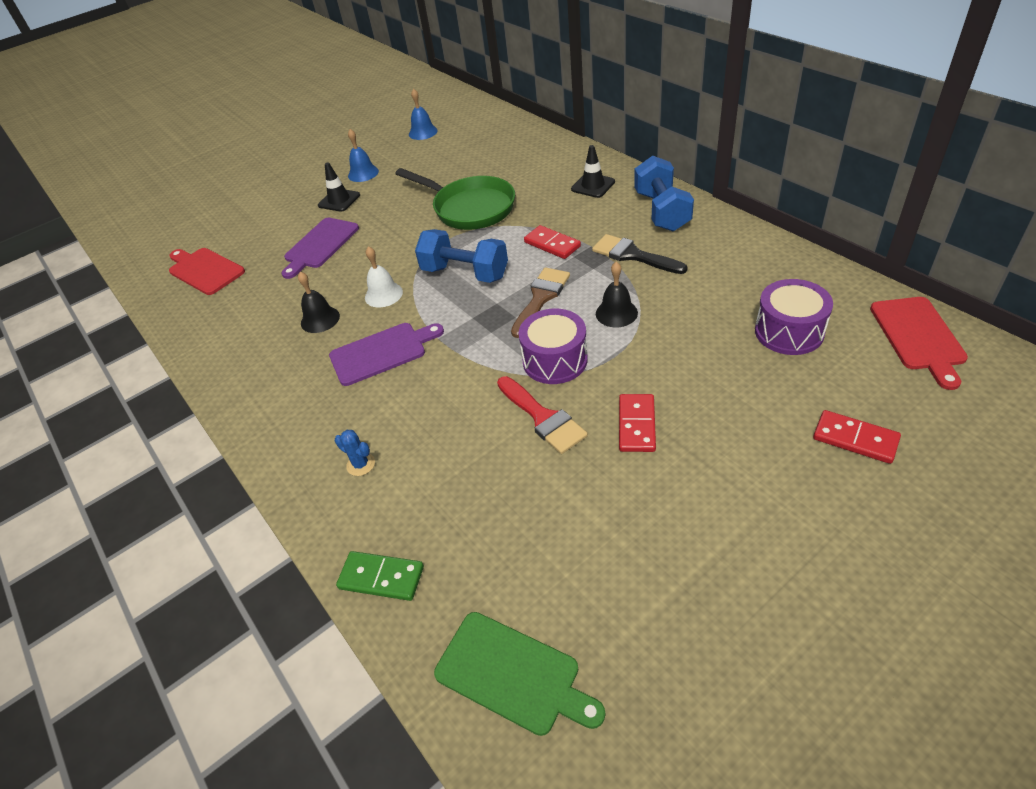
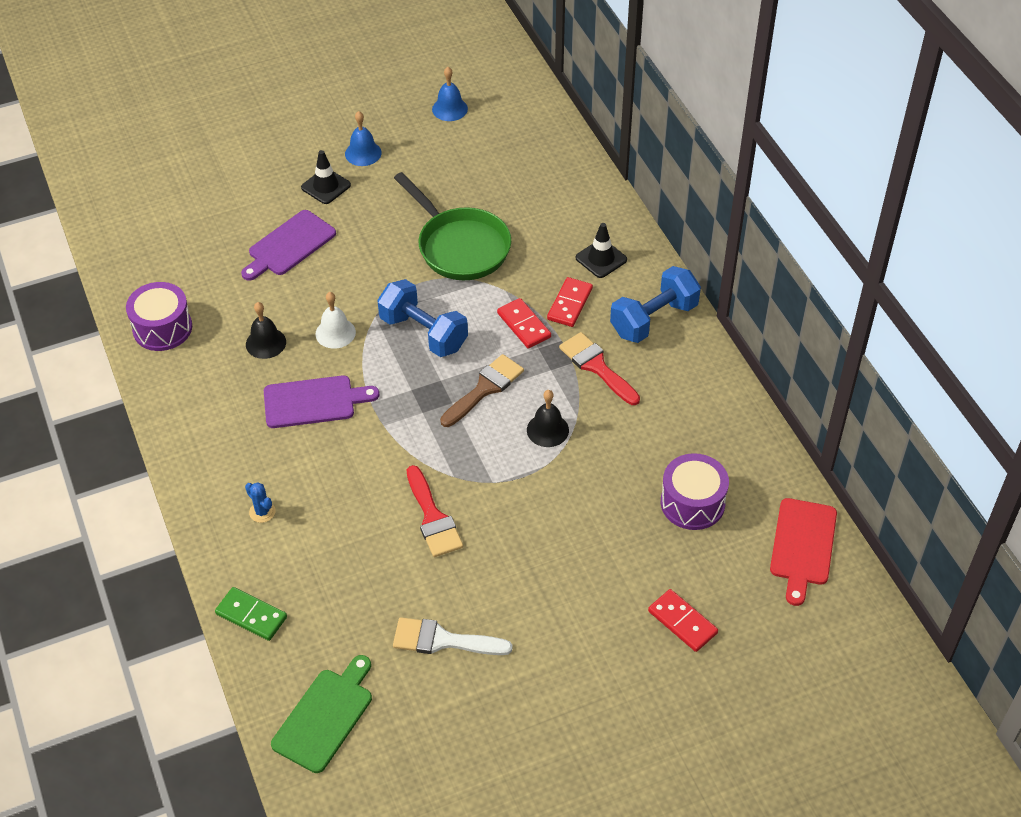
camera: 10 degrees right, 5 degrees up
(205, 270) = (164, 240): red cutting board -> none
(512, 674) = (325, 716): green cutting board -> green cutting board turned 105 degrees counterclockwise
(555, 360) = (468, 463): purple drum -> purple drum (162, 328)
(612, 537) = (443, 640): none -> white brush
(633, 255) = (596, 366): black brush -> red brush
(636, 425) = (509, 550): red domino -> red domino (569, 304)
(661, 211) = (654, 319): blue dumbbell -> blue dumbbell turned 45 degrees clockwise

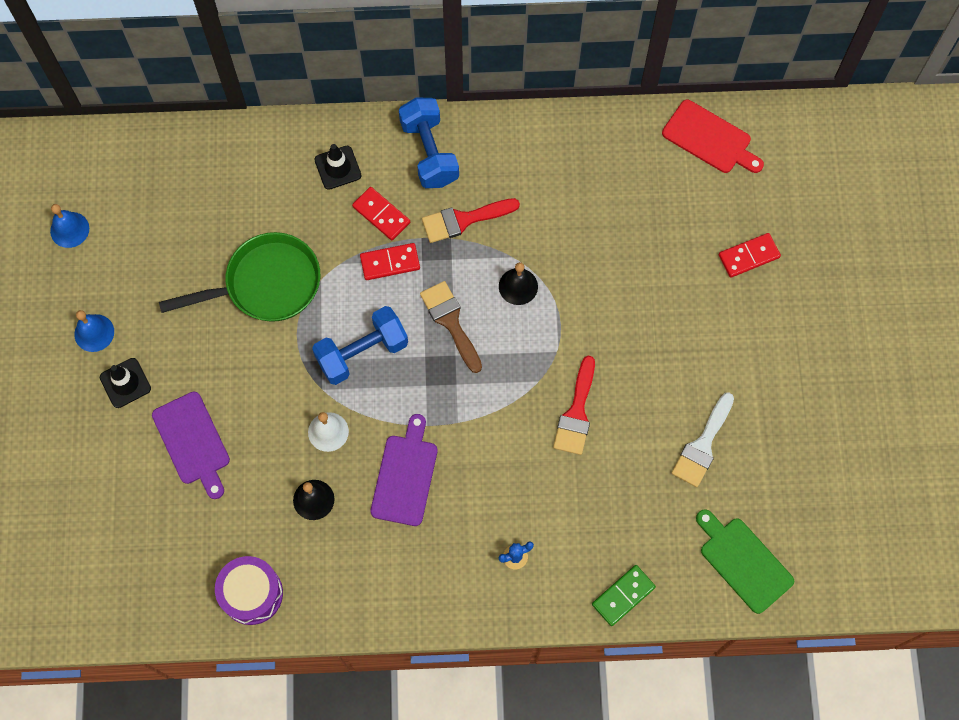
camera: 70 degrees left, 20 degrees up
(433, 518) = (576, 413): red brush -> red brush turned 105 degrees clockwise
(692, 503) = (638, 202): purple drum -> none

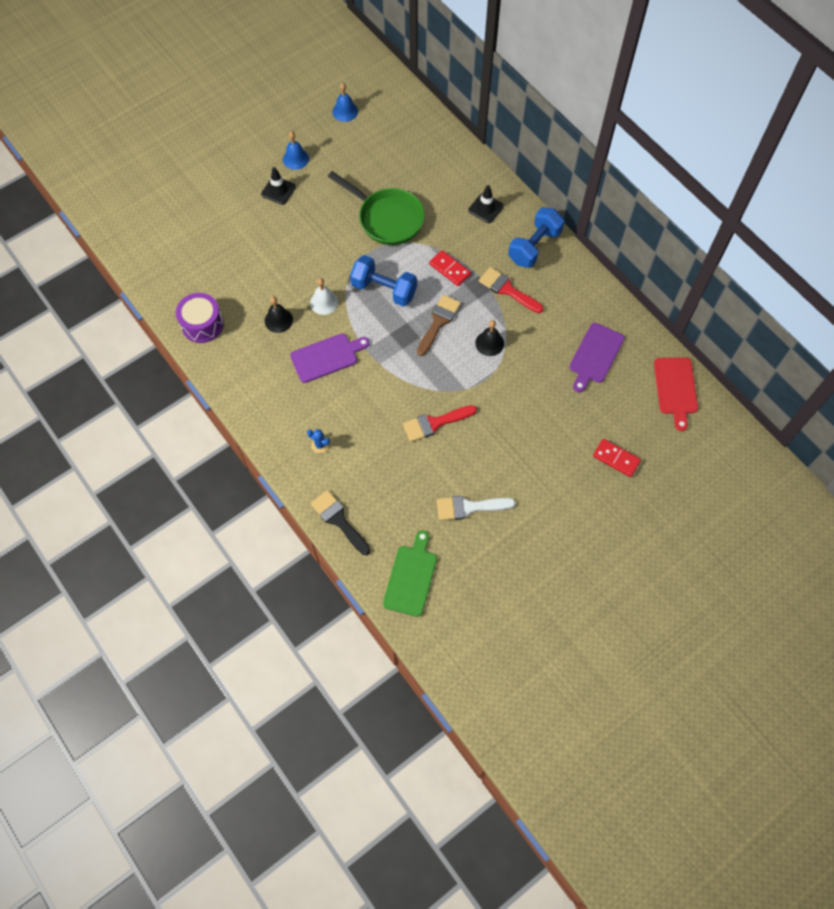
camera: 55 degrees right, 5 degrees down
(192, 442) = (268, 242): purple cutting board -> purple cutting board (595, 355)
(381, 215) = (475, 247): red domino -> none
(623, 596) = (338, 520): green domino -> black brush

